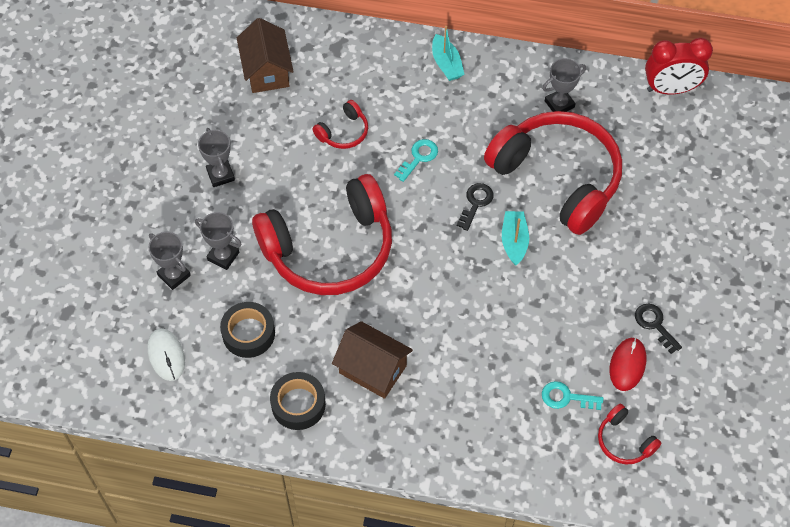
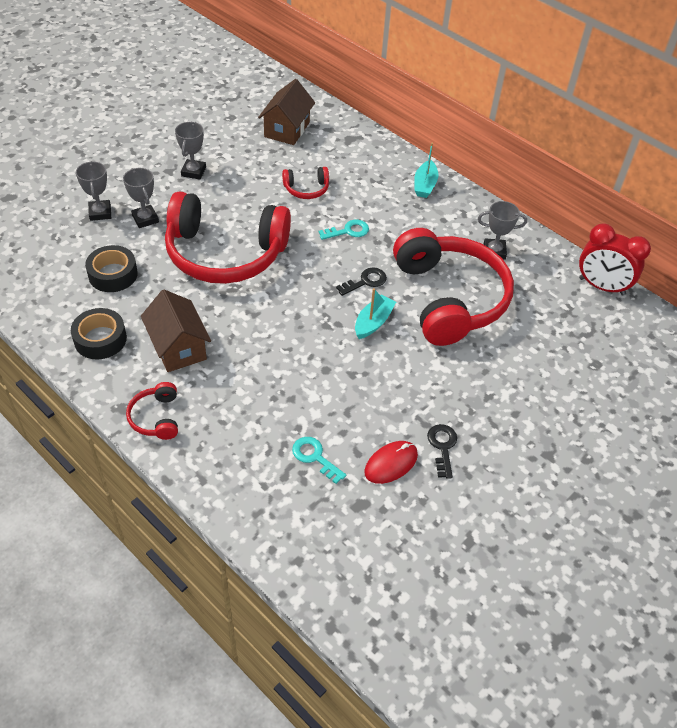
camera: 30 degrees right, 10 degrees down
(166, 355) = (43, 257): white mouse -> none
(624, 441) = (335, 521): red headphones -> red headphones (156, 417)

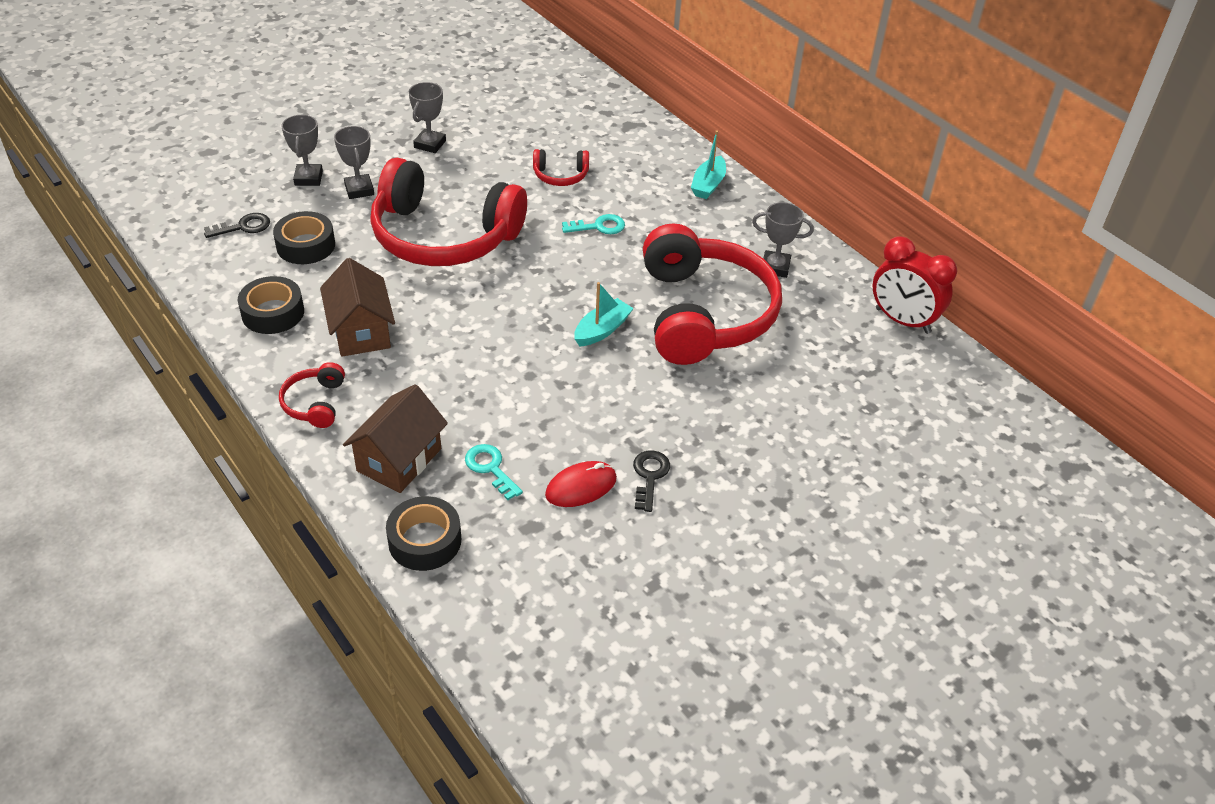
camera: 10 degrees right, 5 degrees down
(277, 530) = (425, 541): none -> black tape
(287, 129) = (554, 108): brown house -> brown house (399, 460)
(366, 281) = (605, 284): black key -> black key (243, 227)

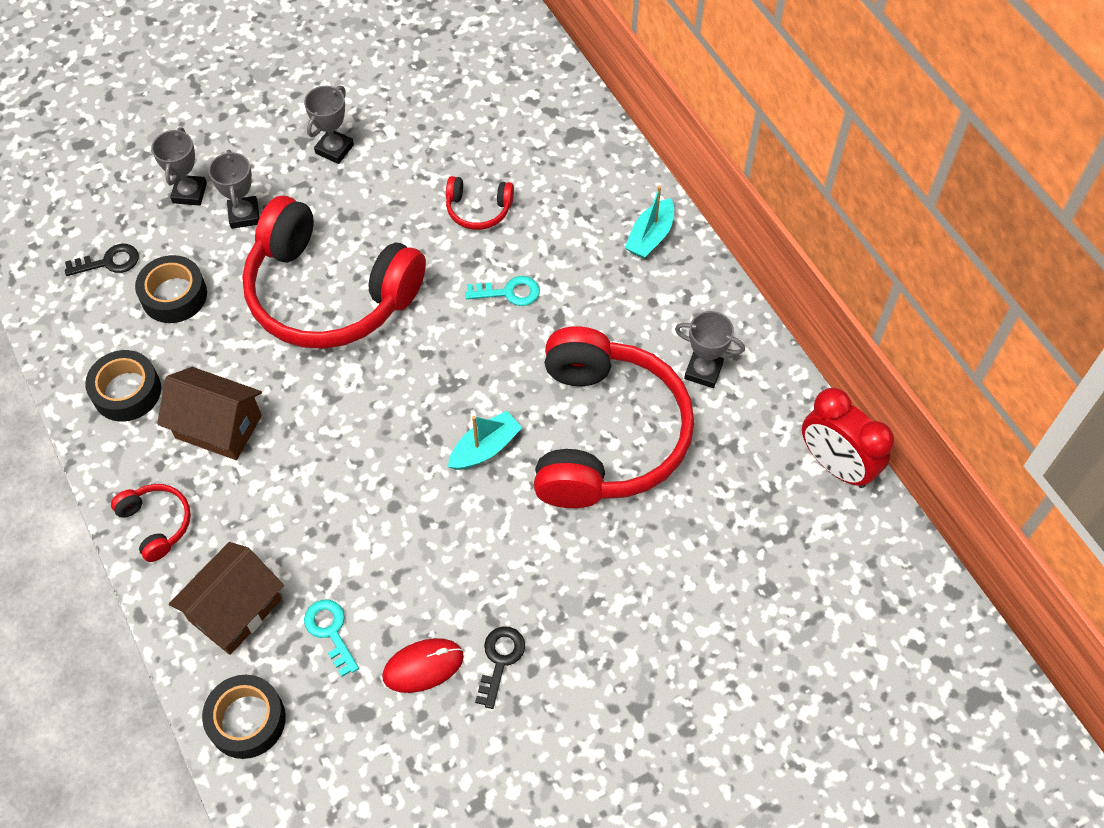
camera: 10 degrees right, 15 degrees up
(315, 403) = (156, 523): red headphones -> red headphones turned 135 degrees clockwise
(361, 331) = (218, 427): brown house -> brown house turned 60 degrees counterclockwise

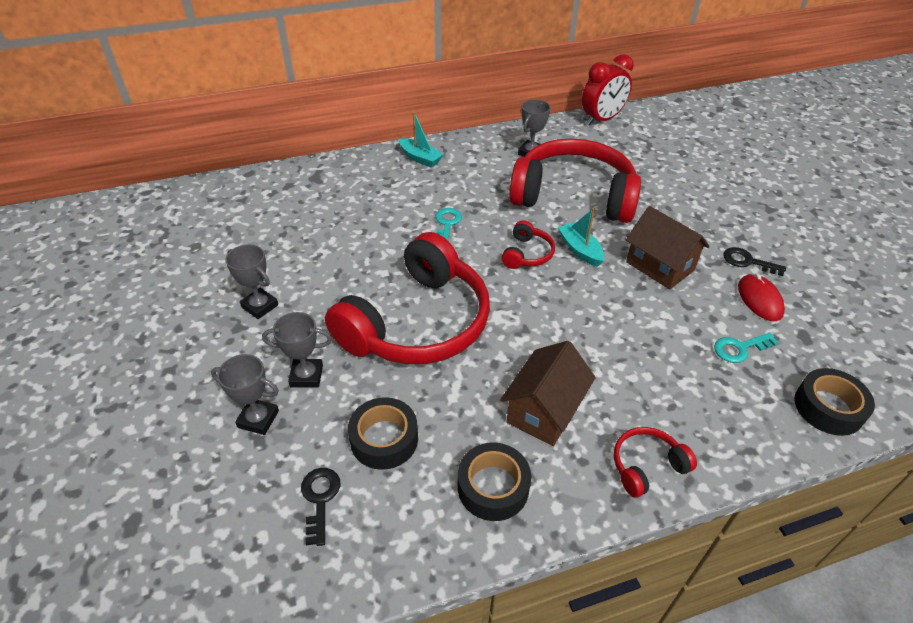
camera: 80 degrees left, 15 degrees down
(235, 610) = (729, 409): brown house -> brown house (659, 266)
(478, 209) = (364, 230): red headphones -> red headphones (527, 254)

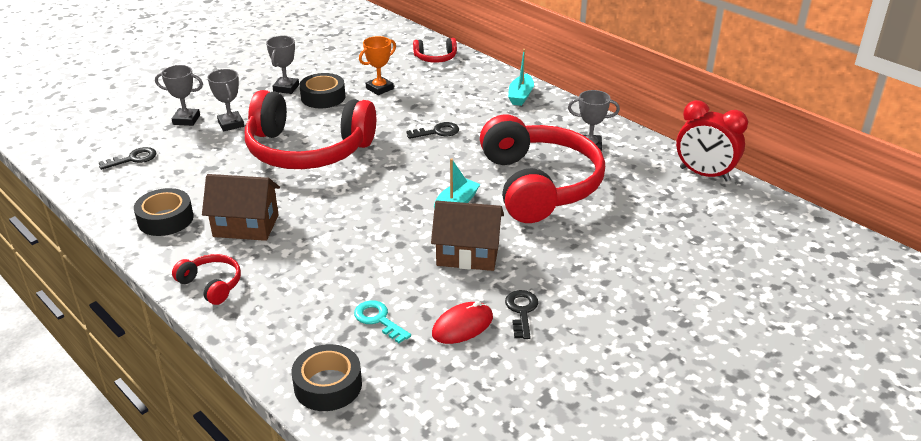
camera: 65 degrees right, 10 degrees down
(258, 419) = (186, 120): grey trophy -> grey trophy turned 75 degrees counterclockwise
(328, 236) = (379, 88): none -> orange trophy
(384, 439) = (189, 167): black tape -> black tape (323, 97)
(447, 223) = (437, 132): turquoise key -> black key
(527, 254) = (427, 179): red headphones -> red headphones (435, 58)
(659, 266) = (468, 254): brown house -> brown house turned 75 degrees clockwise

